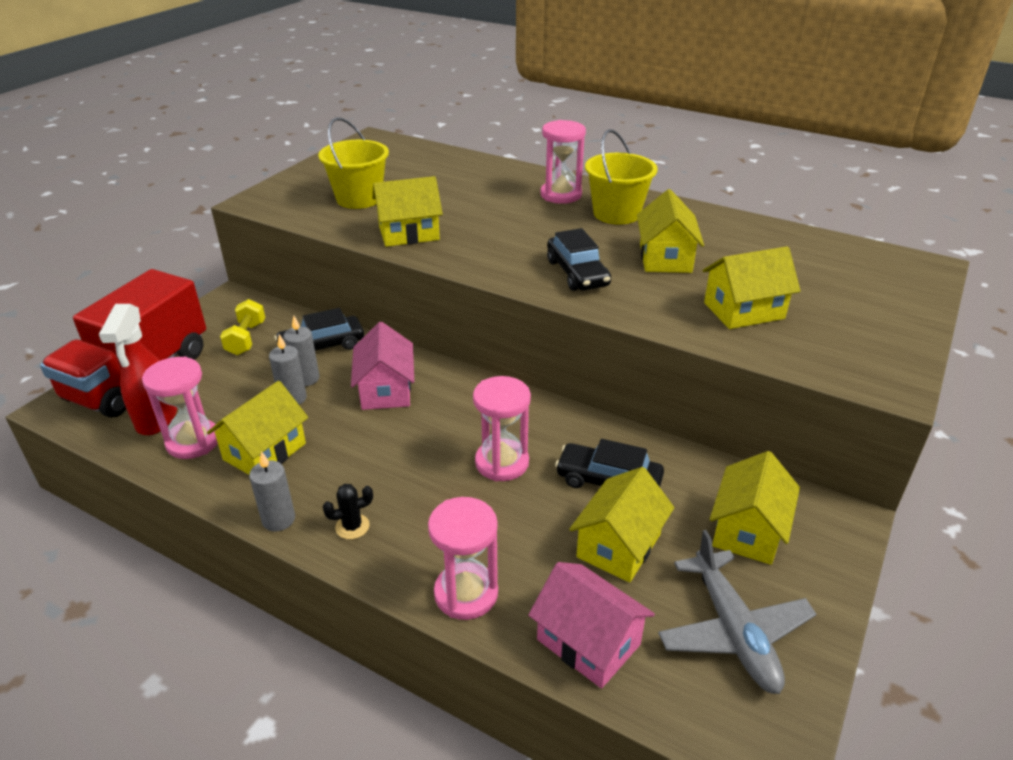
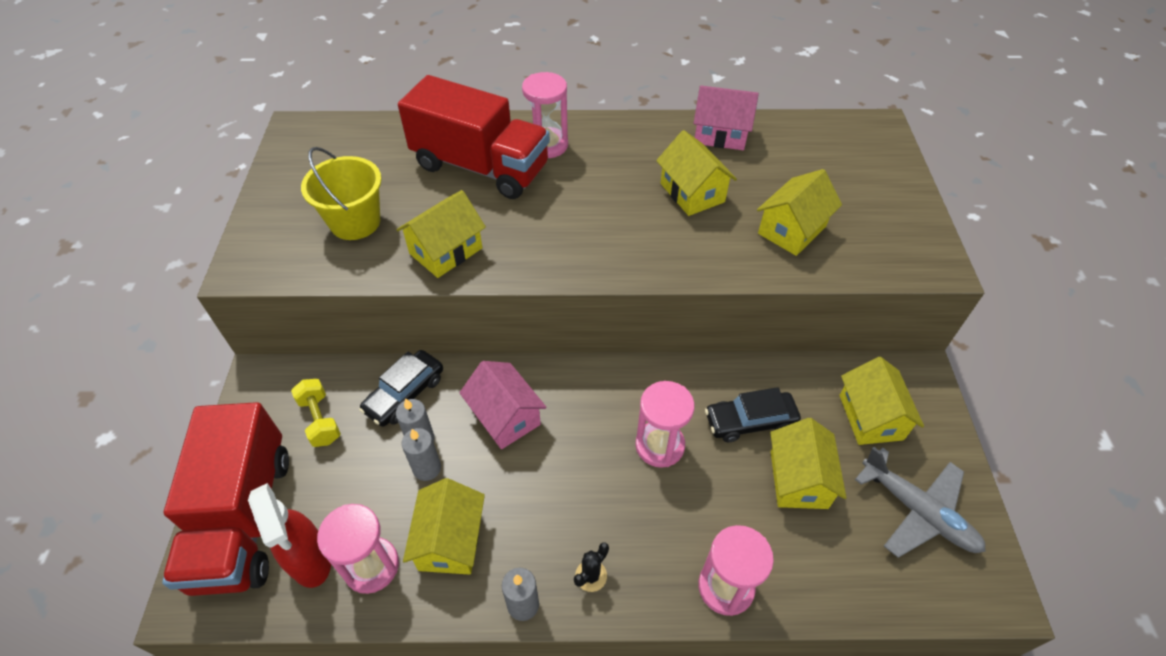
camera: 30 degrees left, 15 degrees up
(490, 193) = (480, 167): none -> red truck
(577, 273) = (636, 241): black car -> none
(588, 642) = (837, 577): pink house -> pink house (720, 134)
(616, 213) = (613, 152): yellow bucket -> none

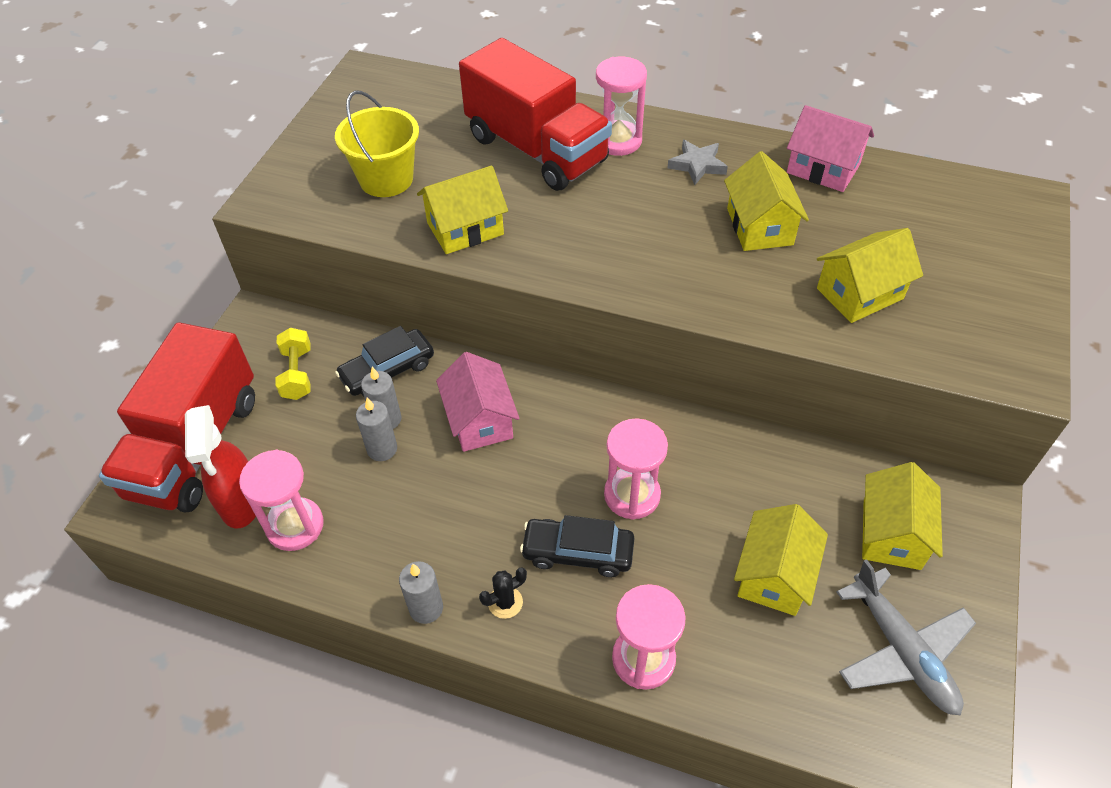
camera: 20 degrees right, 0 degrees up
(450, 540) = (378, 525): yellow house -> none
(621, 152) = (697, 165): none -> grey star
(750, 421) = (744, 498): black car -> black car (578, 552)

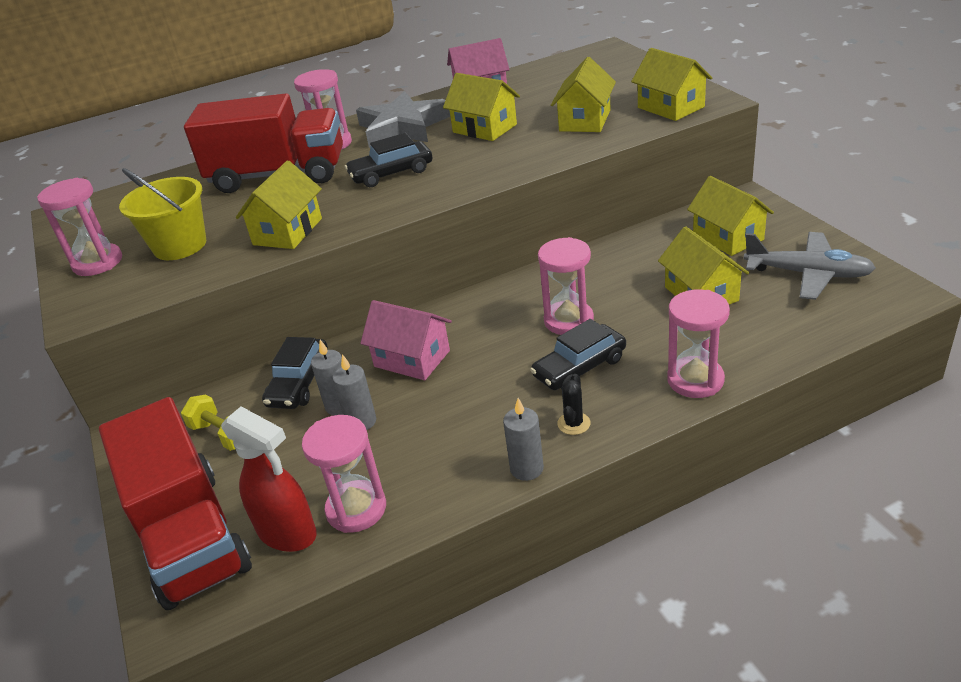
camera: 40 degrees left, 15 degrees down
(323, 152) = (98, 263): none -> pink hourglass
(615, 222) = (391, 173): none -> black car
(697, 165) = (402, 127): grey star -> grey star, size x1.93
(967, 347) = (670, 107): none -> yellow house

